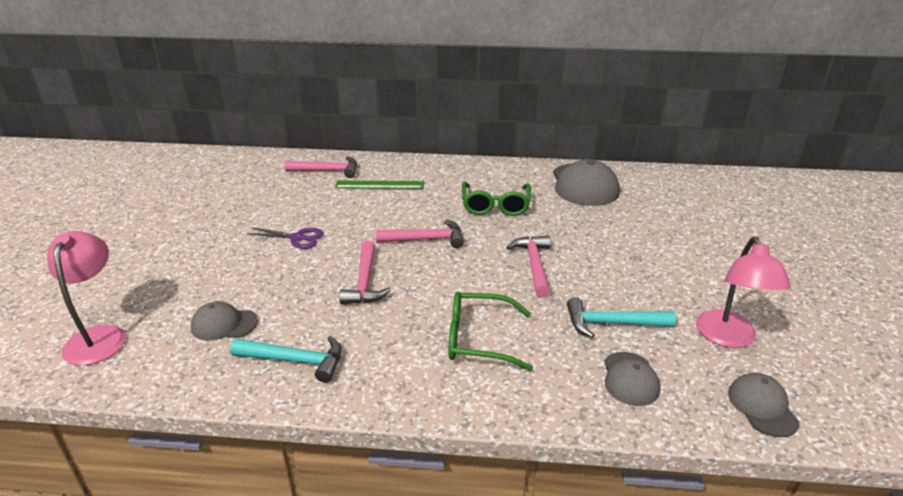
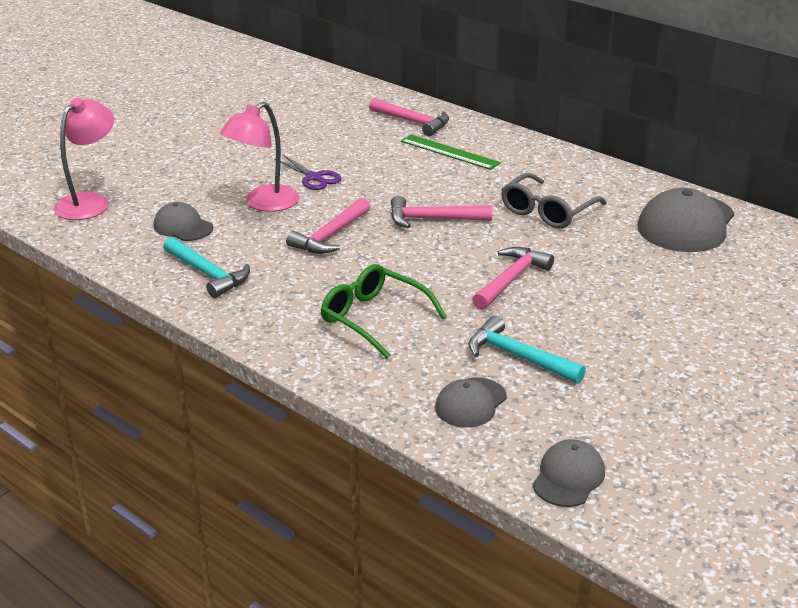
camera: 35 degrees right, 0 degrees up
(426, 239) = (432, 219): pink hammer -> pink hammer turned 150 degrees clockwise
(495, 206) = (547, 211): green glasses -> grey glasses
(728, 338) = (625, 417): pink lamp -> pink lamp (263, 204)

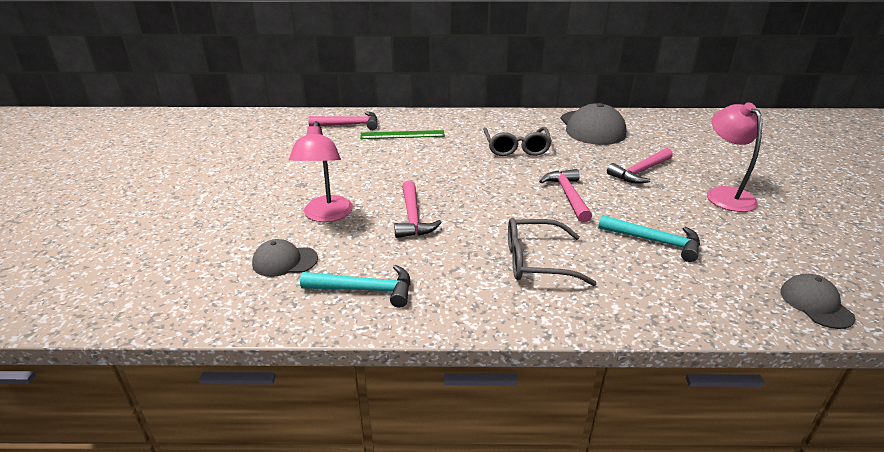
camera: 40 degrees left, 0 degrees up
(89, 202) = (160, 279): pink lamp -> pink lamp (724, 194)
(314, 177) = (336, 183): purple scissors -> none
(373, 318) = (536, 261): green glasses -> grey glasses
(432, 219) = (460, 178): pink hammer -> pink hammer (640, 172)
(471, 403) = (688, 287): grey cap -> none
(517, 356) = (655, 241): turquoise hammer -> turquoise hammer turned 150 degrees counterclockwise

